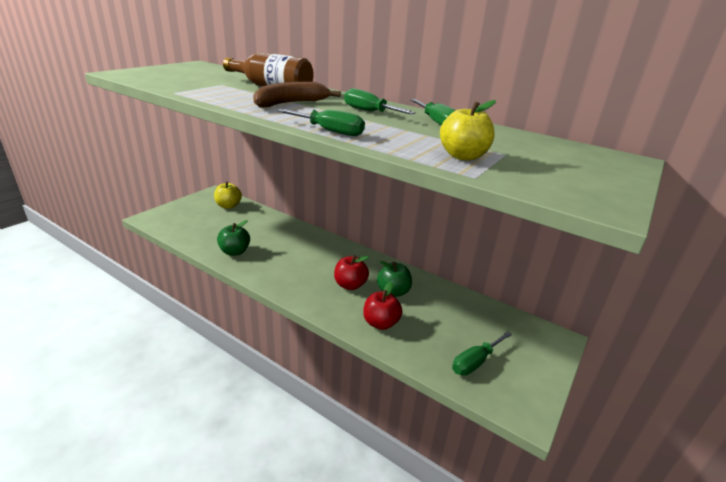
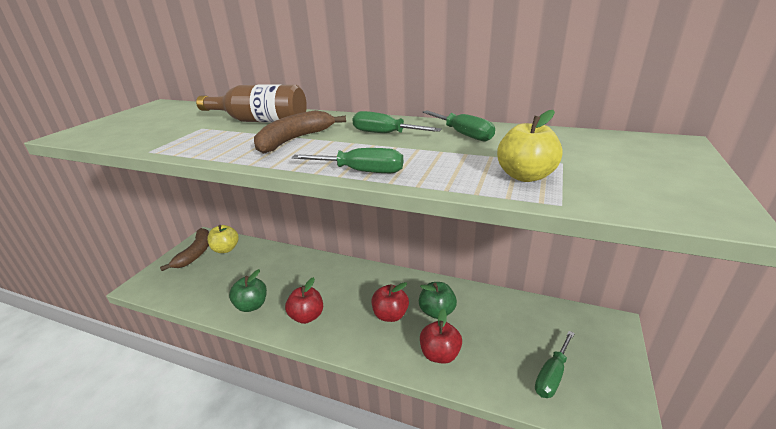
camera: 10 degrees left, 0 degrees up
(202, 204) = (196, 253): none -> brown banana
(277, 270) = (307, 316): none -> red apple

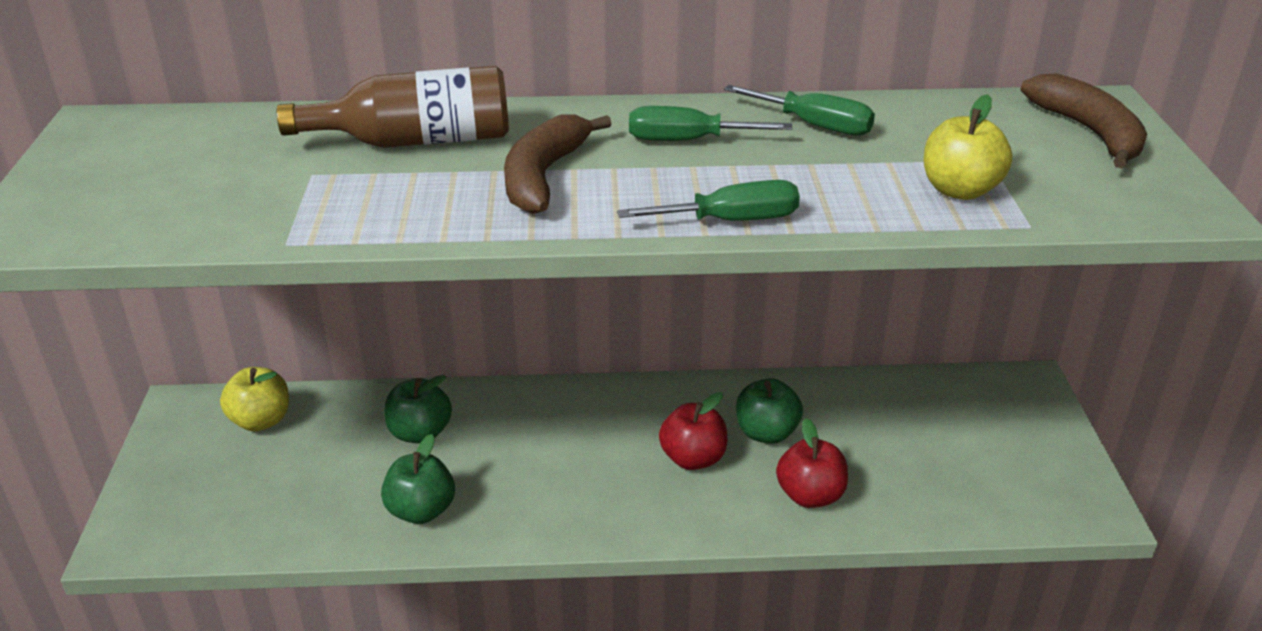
camera: 25 degrees left, 5 degrees up
(196, 253) = (195, 445): brown banana -> brown banana (1089, 132)
(279, 270) = (420, 433): none -> green apple
(307, 316) = (546, 500): red apple -> none
(552, 375) = (980, 478): green screwdriver -> none

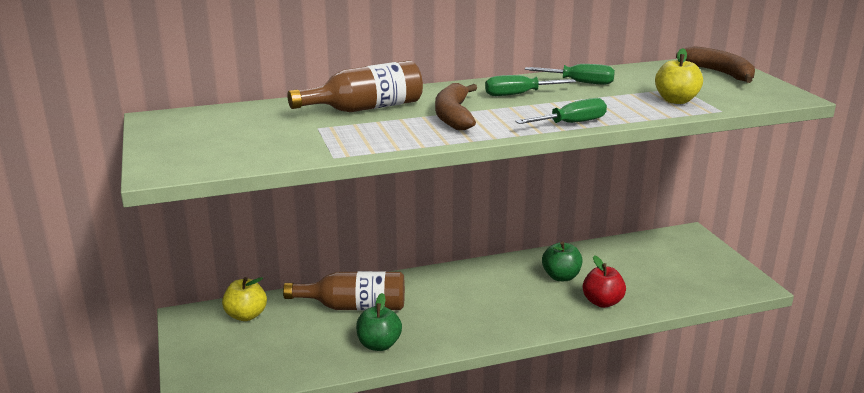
camera: 15 degrees left, 10 degrees down
(420, 433) = (354, 307): green apple -> brown bottle
(693, 458) = (526, 295): red apple -> none

